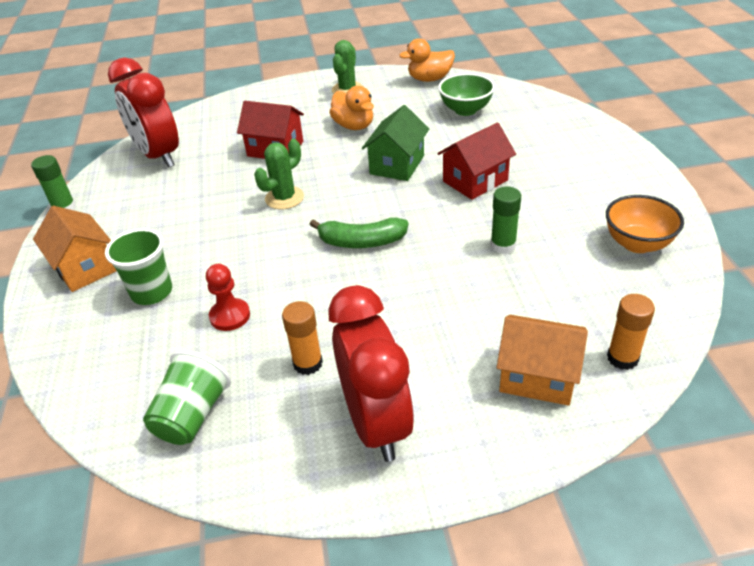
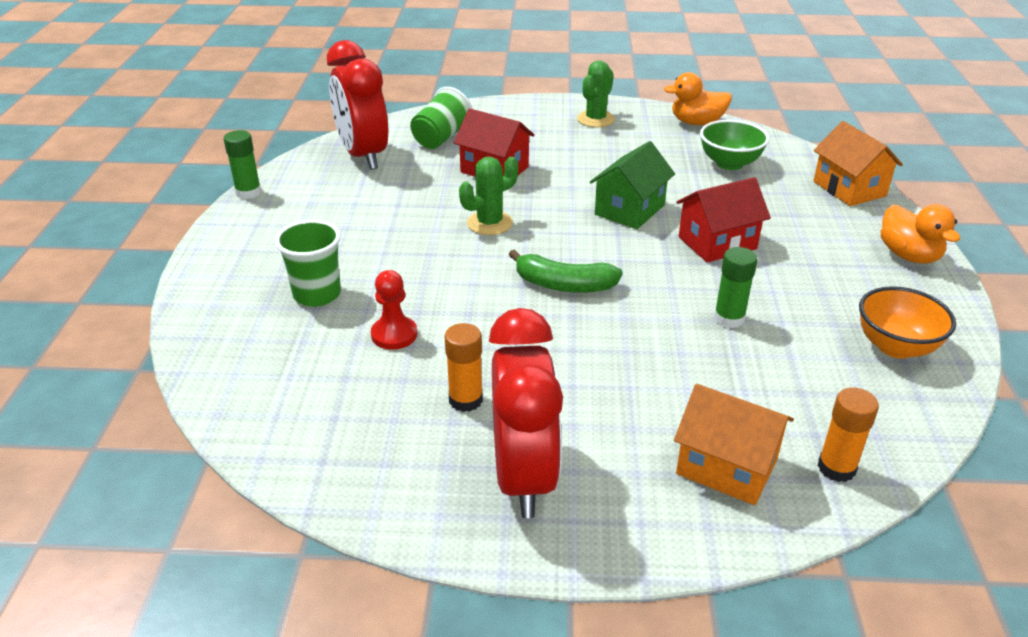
camera: 10 degrees right, 5 degrees down
(85, 268) = (253, 256): orange house -> orange house (849, 189)
(192, 415) = (325, 427): green cup -> green cup (441, 139)
(354, 126) = (591, 160): orange duck -> orange duck (909, 255)

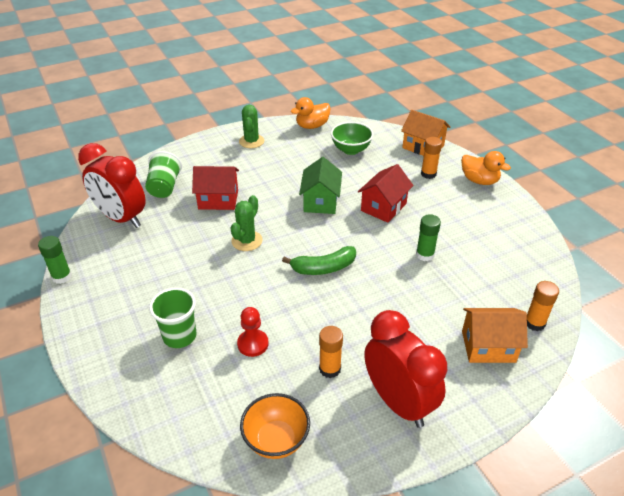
camera: 30 degrees left, 5 degrees up
(827, 223) = (428, 174): none -> orange glue stick
(895, 347) = (511, 240): orange bowl -> orange bowl (276, 440)

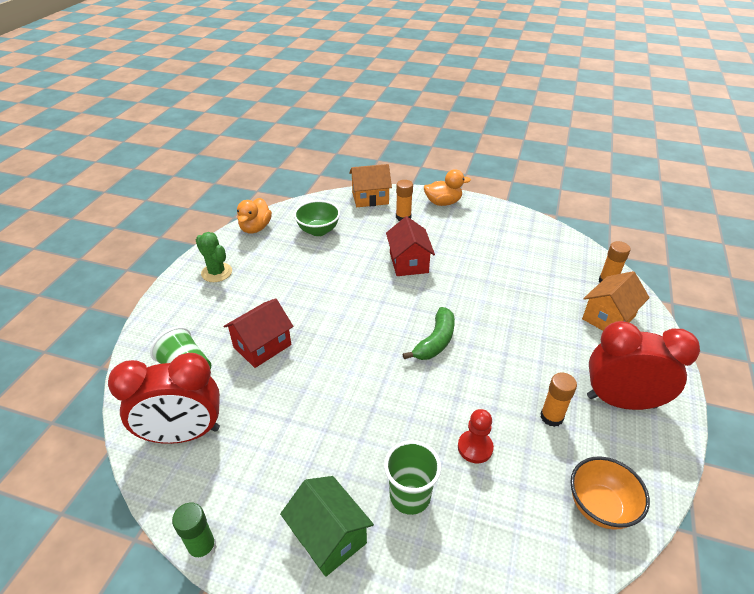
camera: 45 degrees left, 0 degrees up
(247, 241) = (343, 364): green cactus -> none
(320, 201) = (355, 288): green house -> green house (328, 536)
(425, 255) = (486, 280): green glue stick -> none

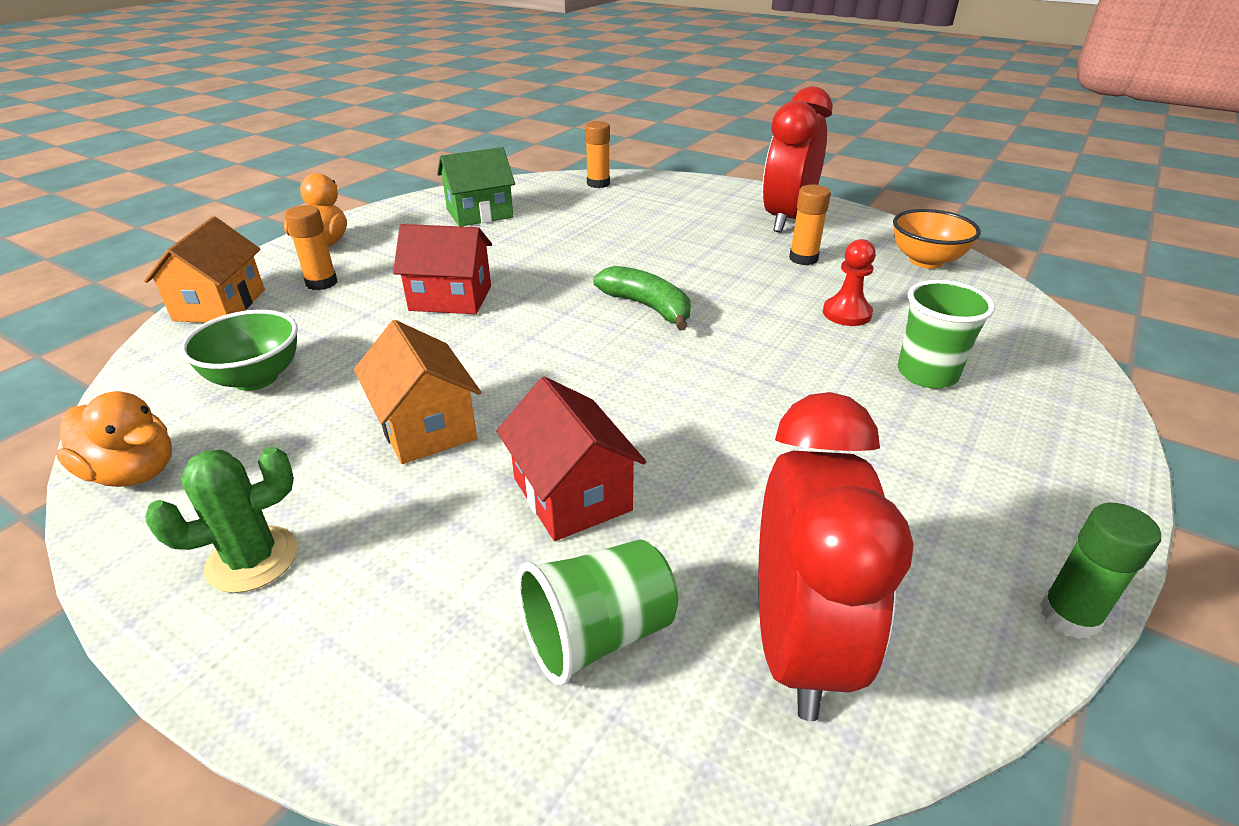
camera: 75 degrees left, 5 degrees down
(328, 536) = (1007, 456): green house -> green house (480, 213)
(608, 317) = (658, 197): orange house -> orange house (425, 427)

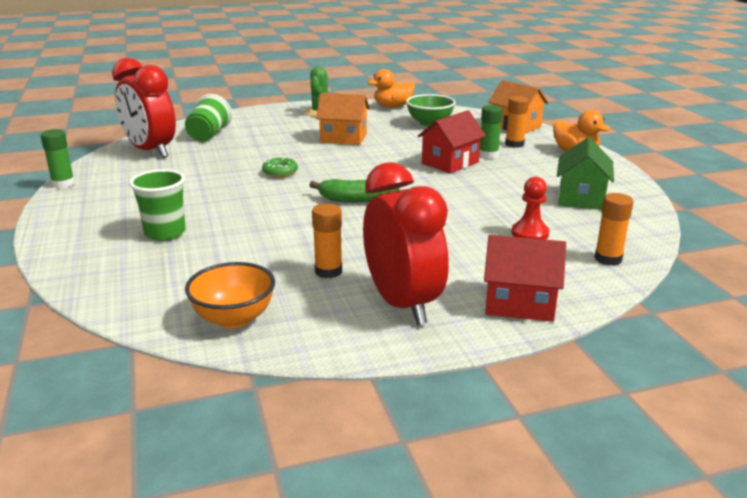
camera: 130 degrees right, 10 degrees down
(389, 285) = (488, 155): none -> green glue stick
(572, 494) = (262, 146): red house -> red house (519, 303)
(654, 402) = (280, 172): none -> green donut
(846, 313) = (246, 245): red pawn -> red pawn (530, 233)

